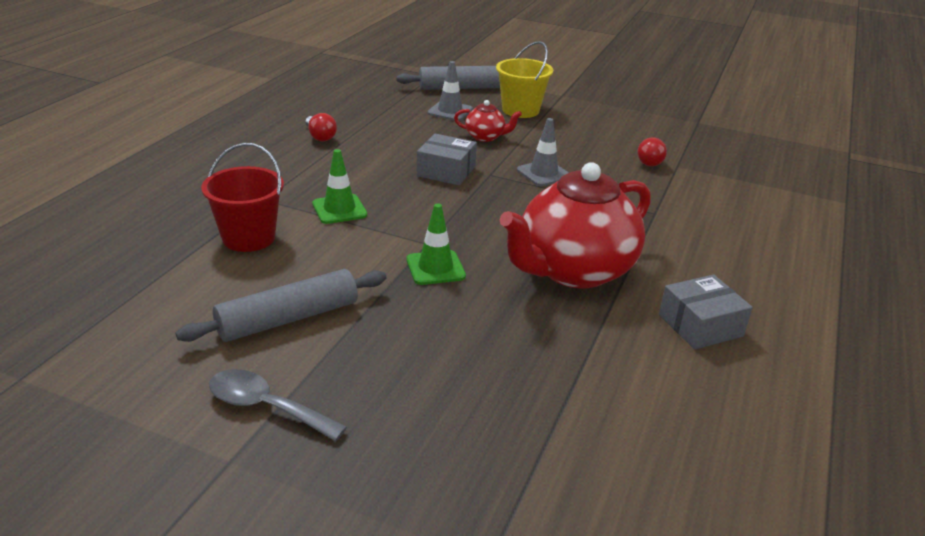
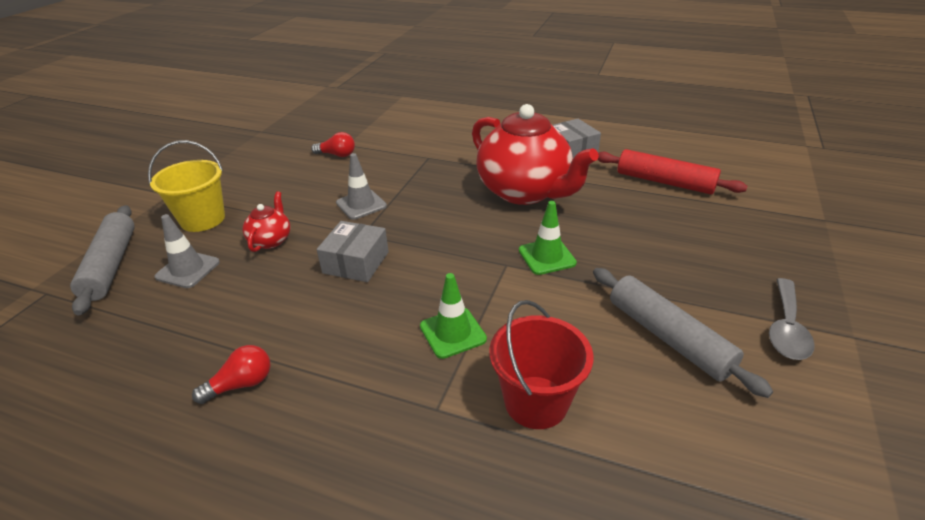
camera: 90 degrees left, 5 degrees up
(609, 399) = (664, 182): none -> red rolling pin

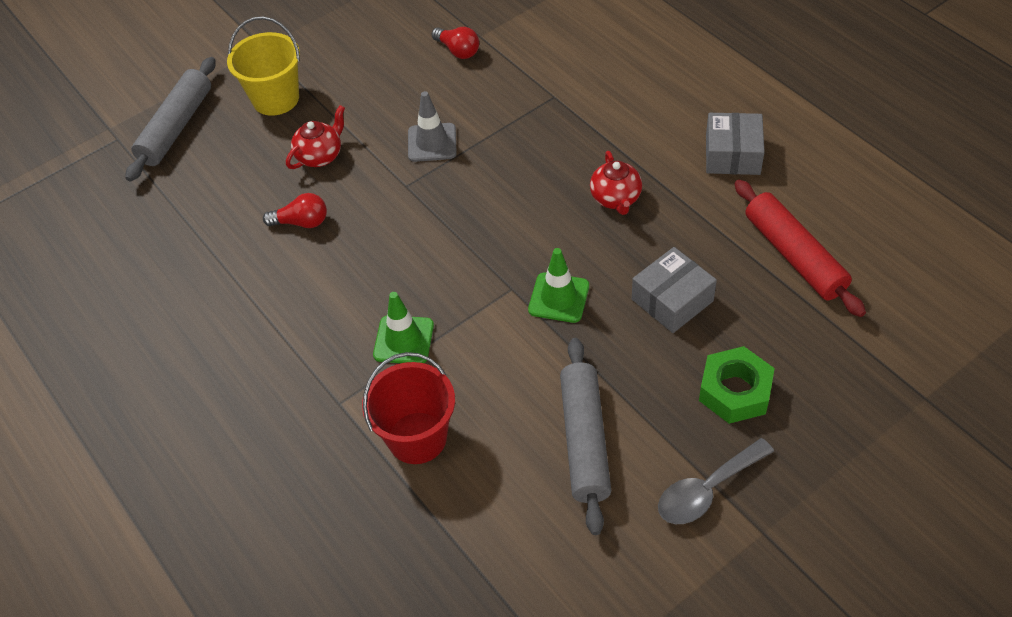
camera: 35 degrees right, 15 degrees up
(188, 269) = (233, 162): grey traffic cone -> none
(241, 384) = (215, 307): red light bulb -> red light bulb (301, 222)
(356, 262) = (377, 220): grey box -> grey box (672, 300)
(525, 192) = (616, 199): red teapot -> red teapot, size x0.44
(723, 261) = (735, 391): none -> green nut

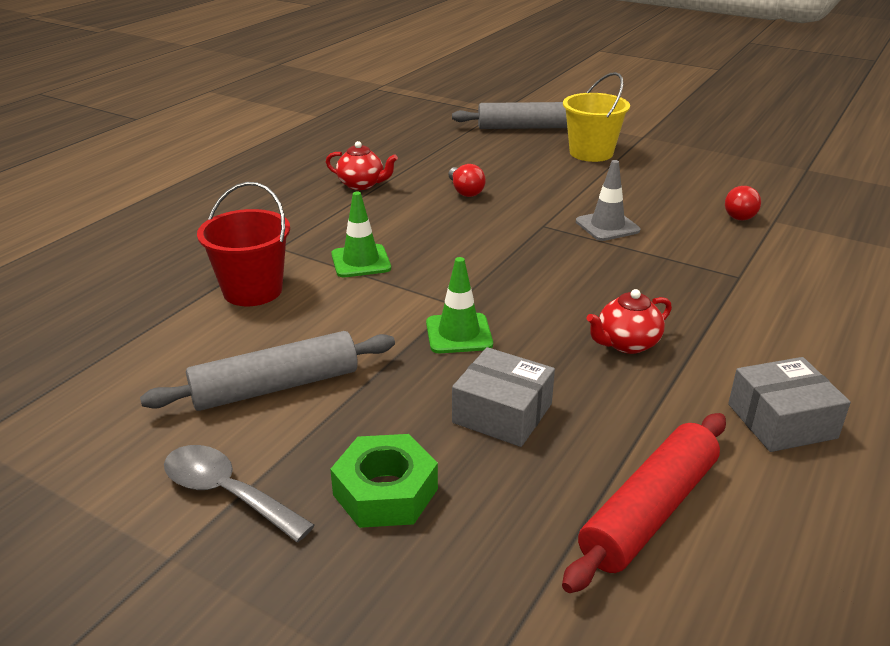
camera: 65 degrees right, 20 degrees down
(320, 156) = (545, 182): red teapot -> red teapot (362, 185)

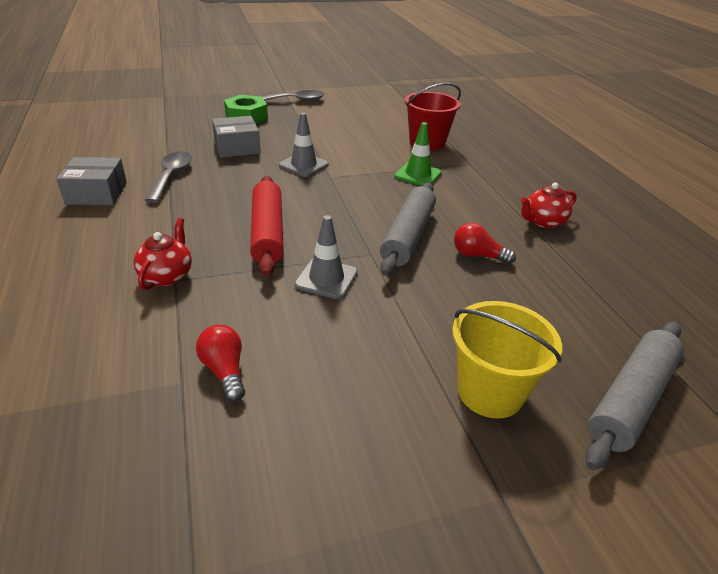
camera: 130 degrees right, 5 degrees up
(276, 386) = (337, 122): grey rolling pin -> grey rolling pin (408, 236)
(459, 334) = (303, 165): green traffic cone -> grey traffic cone
(626, 344) = (212, 196): red teapot -> red teapot (167, 276)
(649, 511) = (143, 143): red rolling pin -> red rolling pin (268, 232)
(654, 402) = (171, 176): none -> grey spoon
(781, 421) = (97, 193): grey box -> grey box turned 60 degrees clockwise

